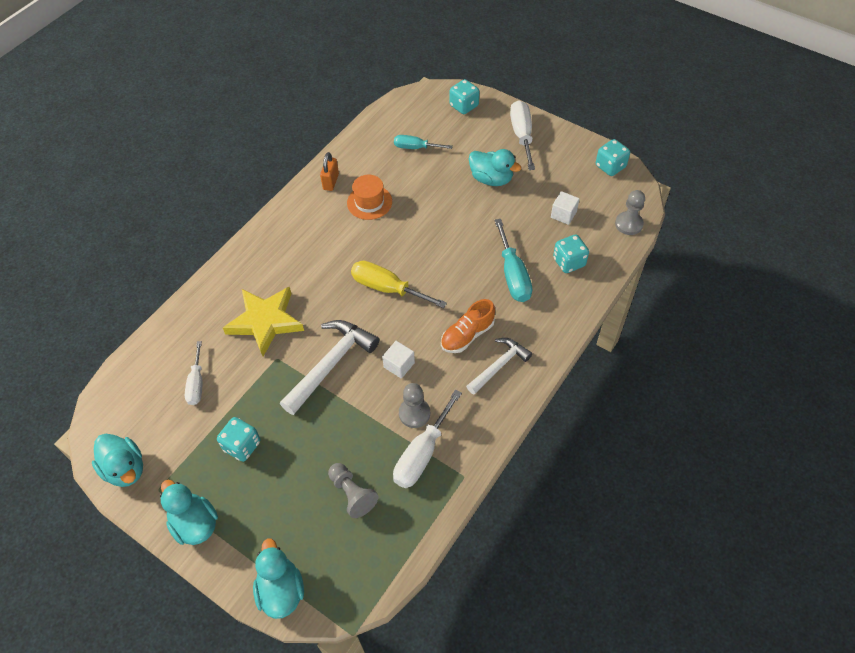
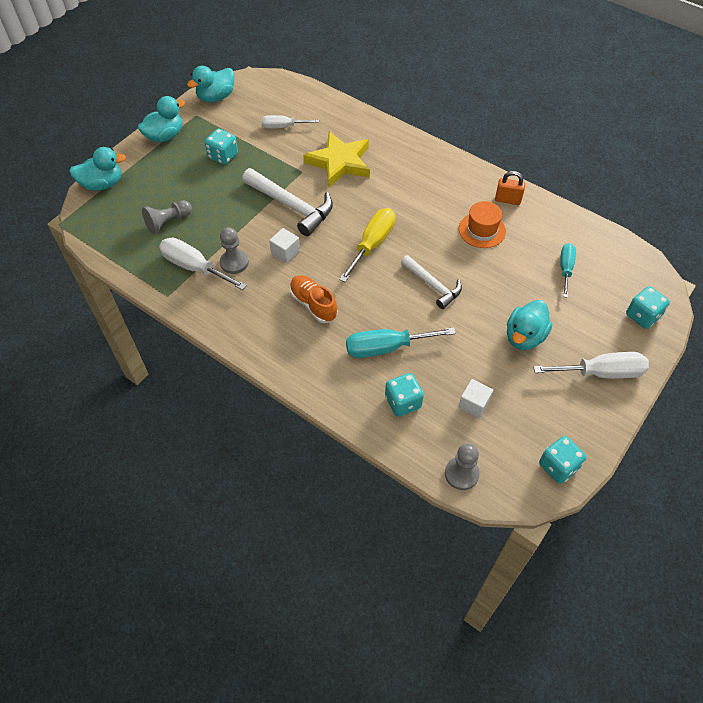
camera: 90 degrees right, 0 degrees up
(499, 366) = (276, 328): white hammer -> white hammer (432, 285)

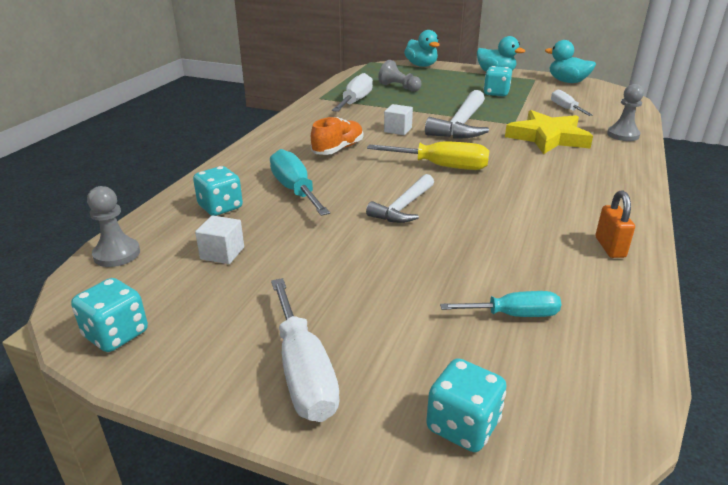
camera: 75 degrees right, 25 degrees down
(234, 262) = (370, 113): grey pawn -> grey pawn (623, 135)
(482, 230) = (528, 232): orange hat -> none
(524, 337) = (350, 284): turquoise duck -> none

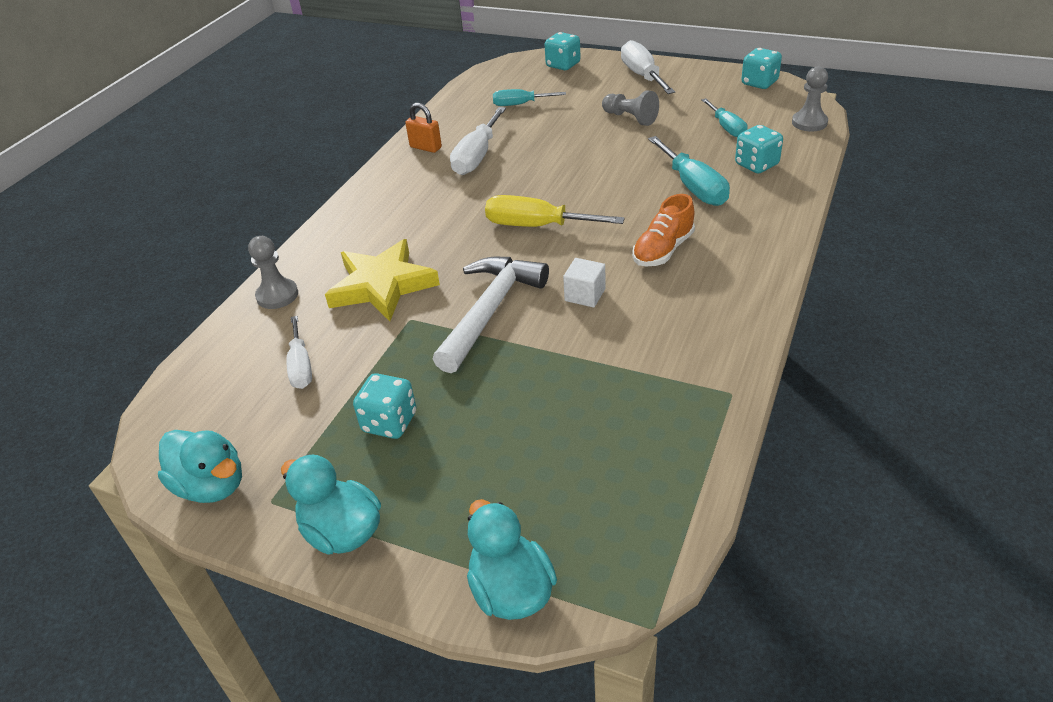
camera: 175 degrees left, 10 degrees up
(222, 253) = (727, 128): white cube -> turquoise screwdriver
(355, 101) = (660, 380): white screwdriver -> white screwdriver (477, 156)
(399, 87) = (577, 445): grey pawn -> grey pawn (630, 118)
(403, 207) = (584, 173): white hammer -> none
(610, 247) = (425, 147): orange padlock -> orange padlock turned 60 degrees counterclockwise

